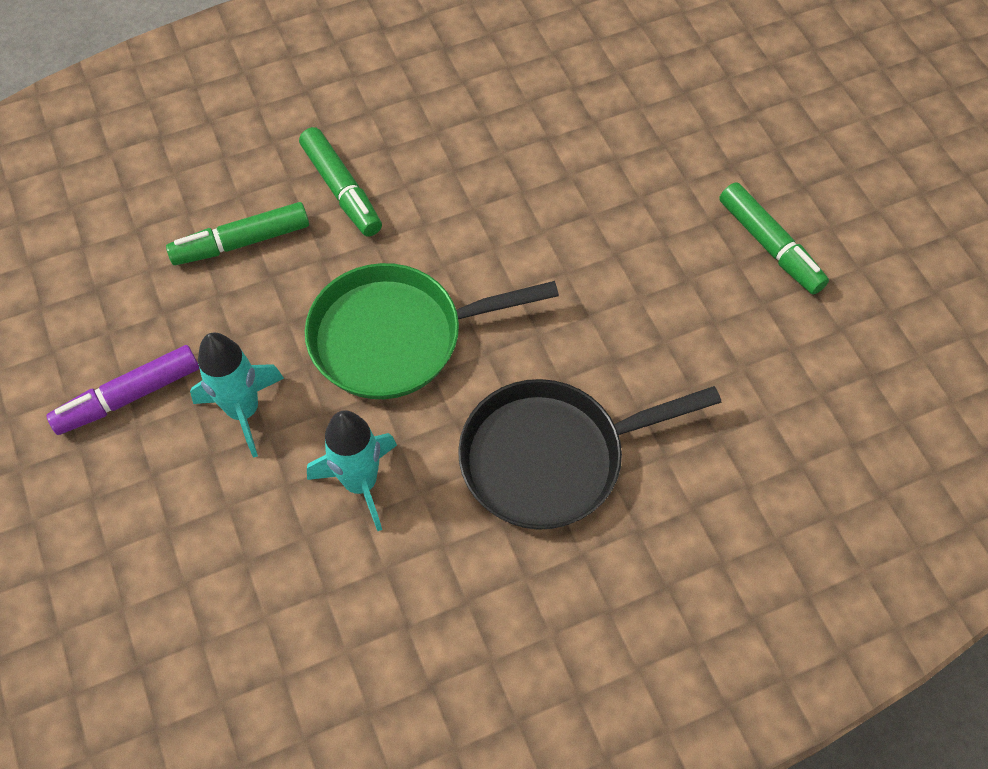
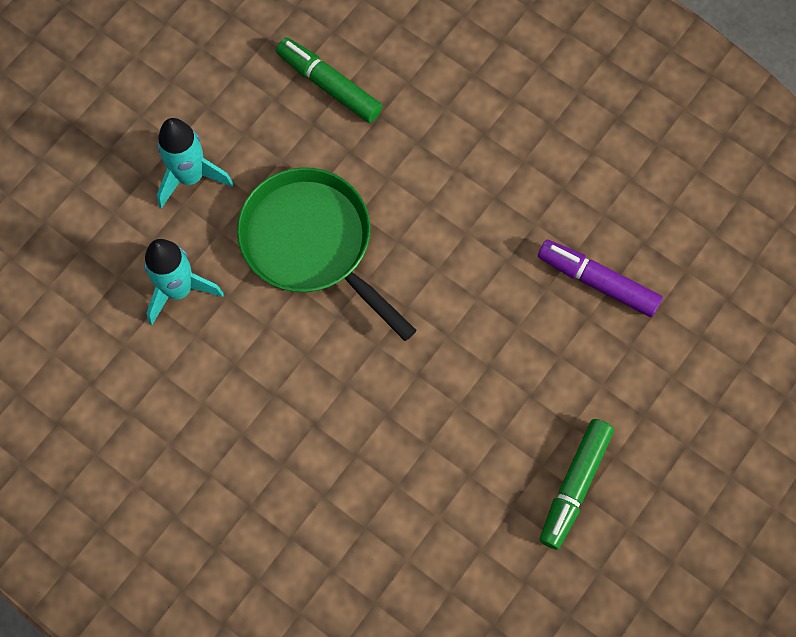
camera: 60 degrees right, 10 degrees up
(129, 397) = (158, 95): purple marker -> purple marker (598, 282)
(341, 189) = (421, 125): green marker -> none
(552, 458) = (274, 412): black pan -> none

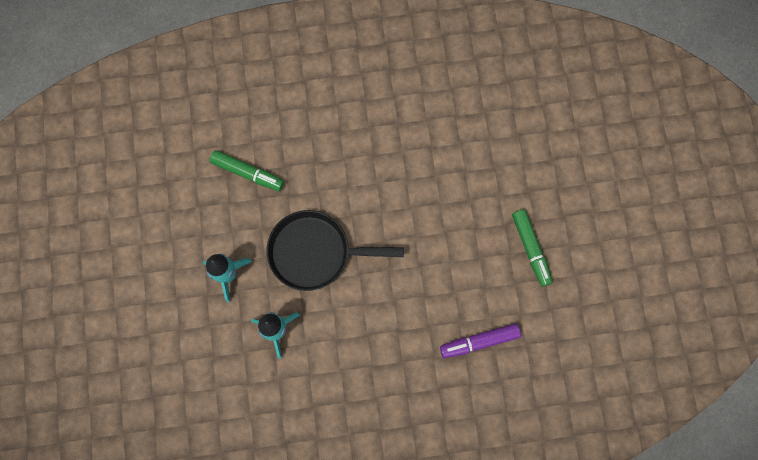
camera: 45 degrees left, 5 degrees up
(312, 244) = (315, 252): green pan -> black pan
(329, 85) = (247, 173): green marker -> green marker turned 150 degrees counterclockwise
(598, 282) = (454, 152): purple marker -> purple marker (479, 341)

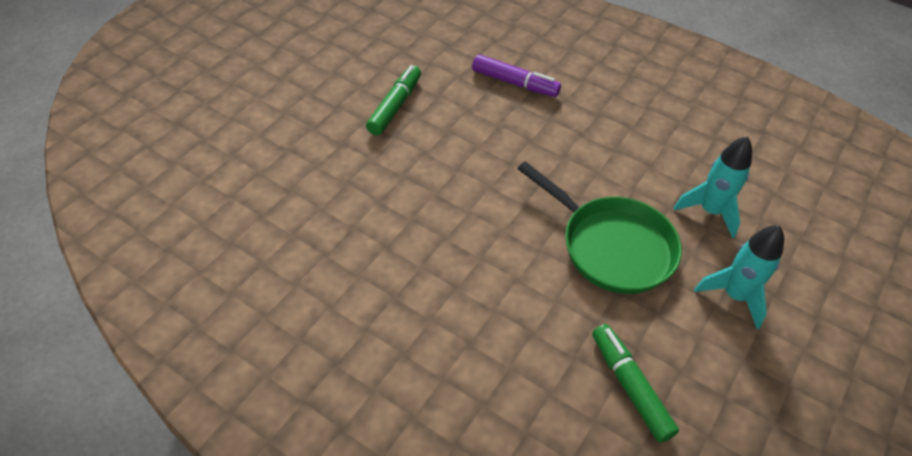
camera: 140 degrees left, 25 degrees down
(315, 252) = (611, 246): black pan -> green pan

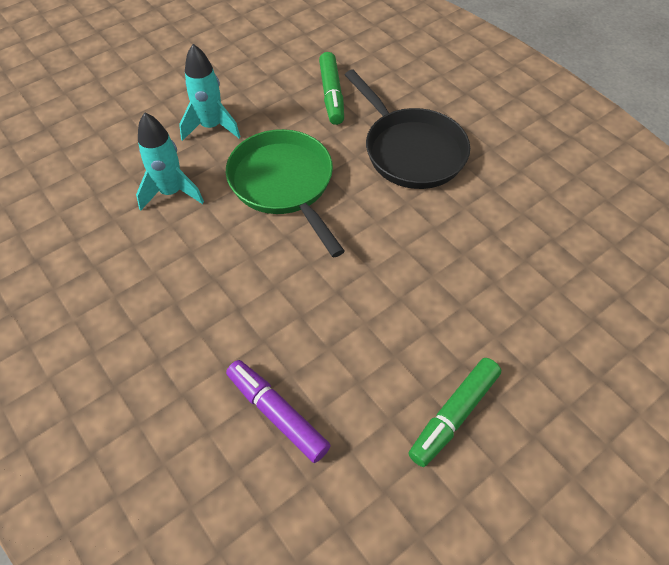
camera: 160 degrees left, 5 degrees up
(498, 324) = (410, 150): none -> black pan

